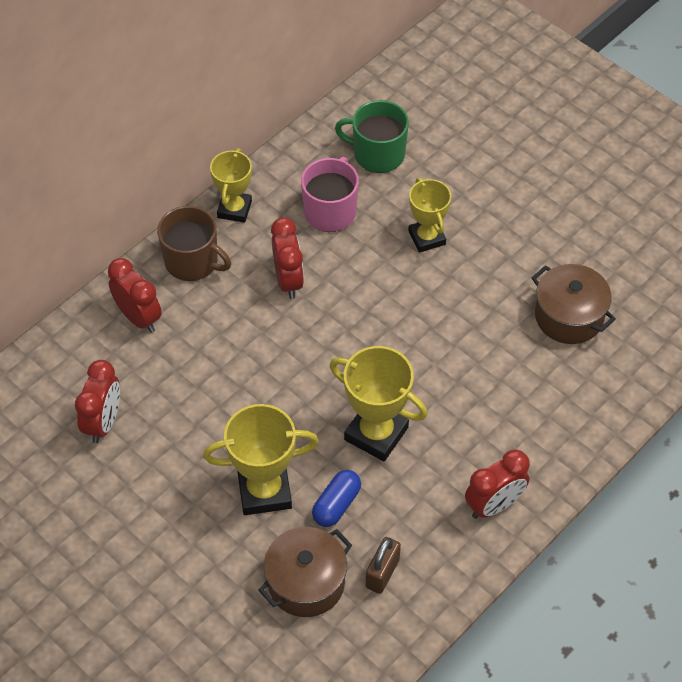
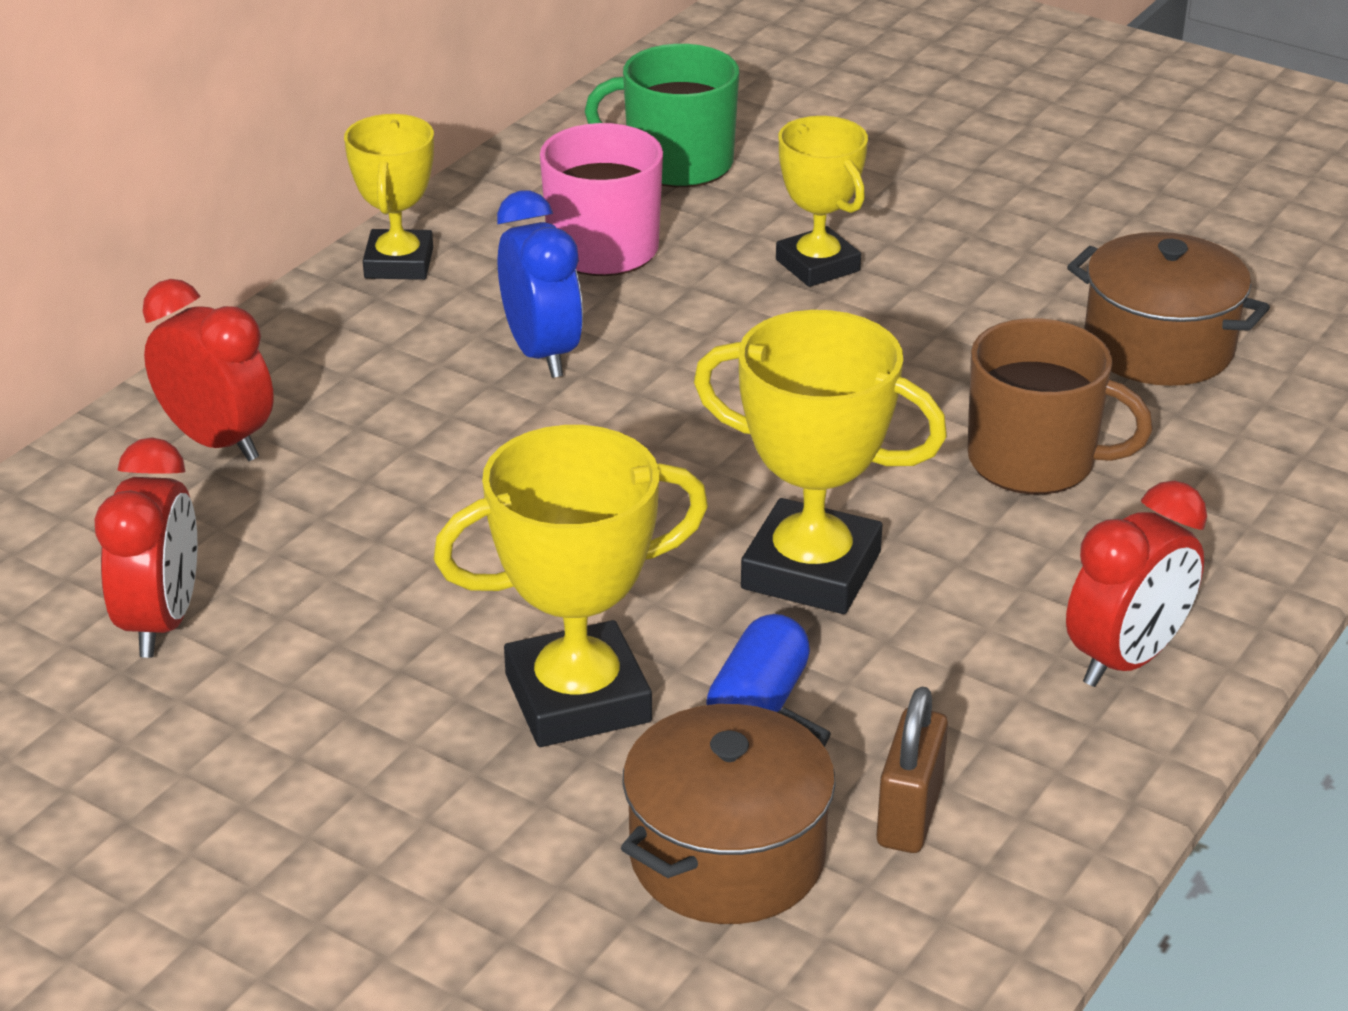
camera: 10 degrees left, 20 degrees down
(192, 261) = (324, 346): brown mug -> brown mug (1035, 461)
(288, 280) = (542, 353): red clock -> blue clock

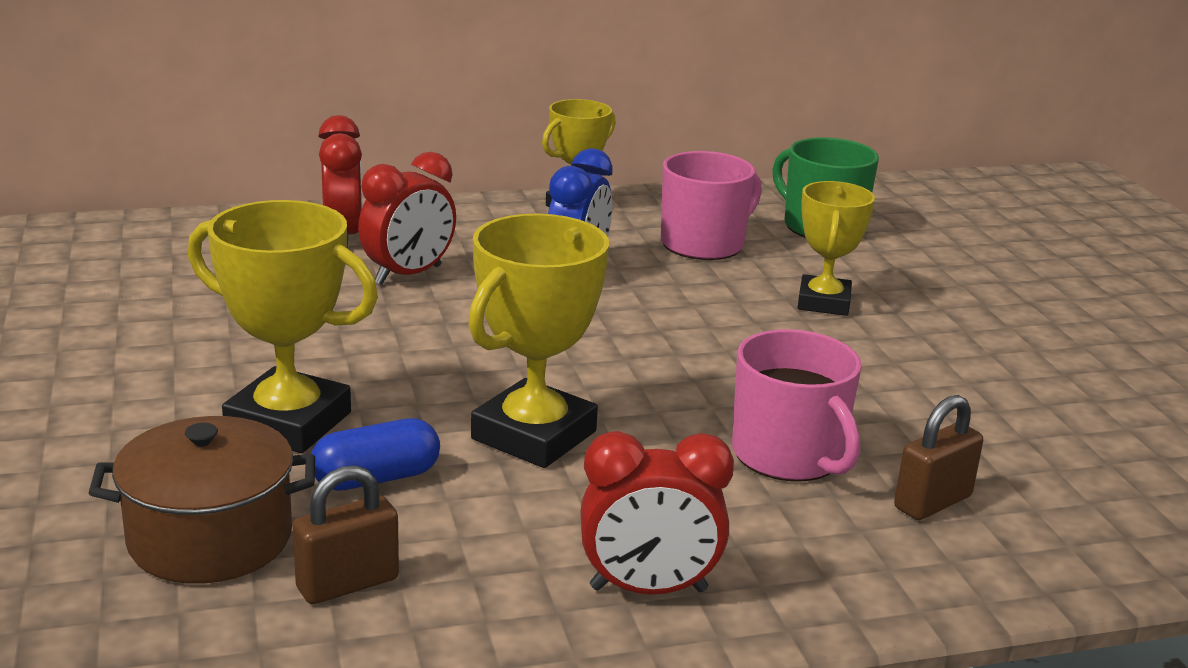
camera: 40 degrees right, 10 degrees down
(161, 622) = (172, 290): red clock -> red clock (408, 275)
(811, 570) = (534, 435): yellow trophy -> yellow trophy turned 60 degrees clockwise
(1035, 461) = (789, 456): brown mug -> pink mug
(1158, 347) = (1000, 441): brown pot -> none
(1194, 441) = (932, 502): none -> brown padlock

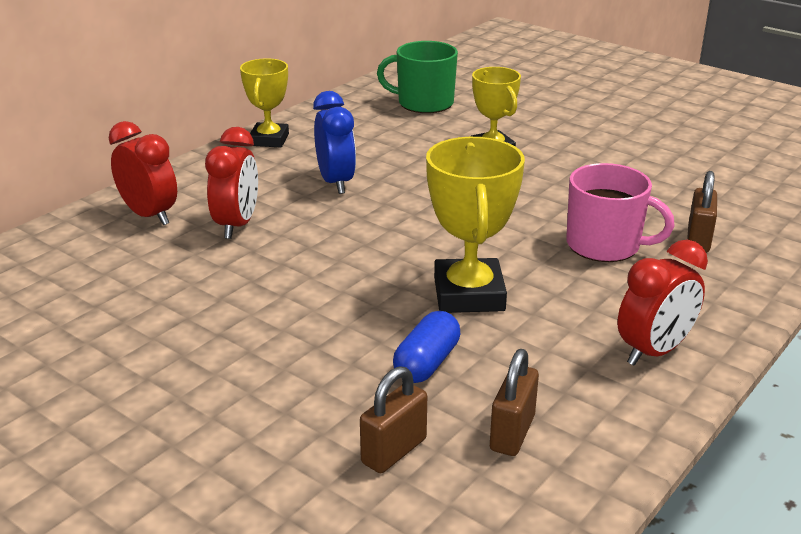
camera: 35 degrees left, 5 degrees up
(210, 538) = (394, 451): brown pot -> brown padlock
(288, 422) = (319, 355): yellow trophy -> none
(704, 244) = (379, 137): pink mug -> none

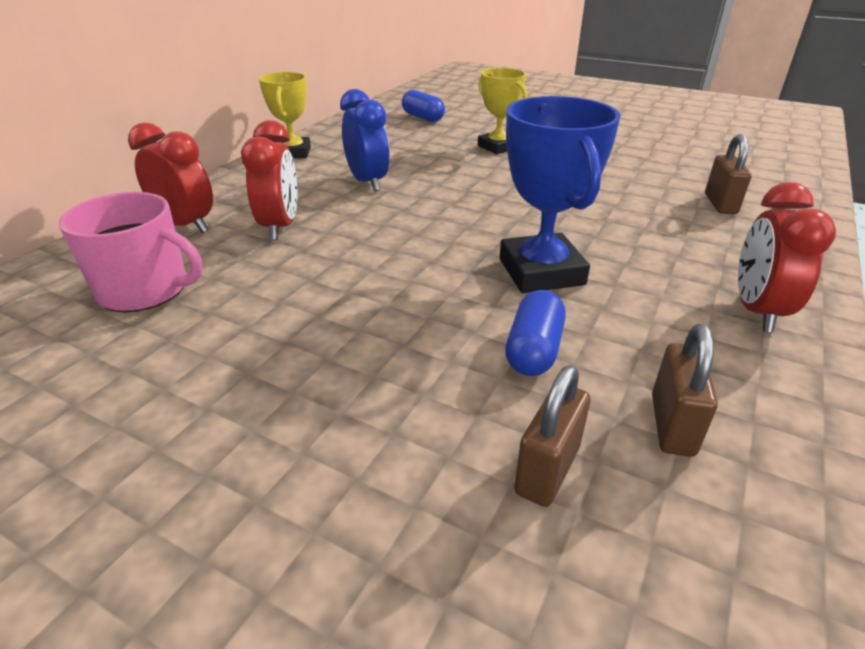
camera: 10 degrees left, 5 degrees up
(424, 103) = (423, 118): green mug -> blue capsule
(469, 294) = (541, 272): yellow trophy -> blue trophy
(605, 245) = (642, 215): pink mug -> pink mug (145, 290)
(654, 352) = (756, 311): red clock -> red clock turned 150 degrees clockwise

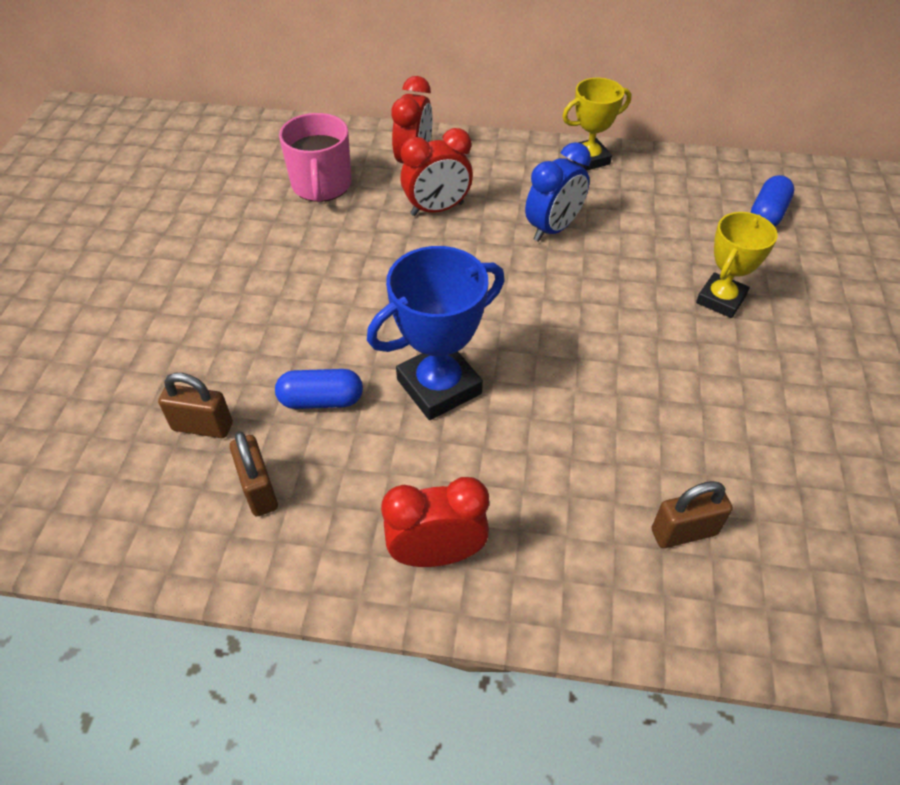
camera: 70 degrees right, 15 degrees up
(672, 425) = (259, 490): brown padlock -> brown padlock turned 75 degrees clockwise

